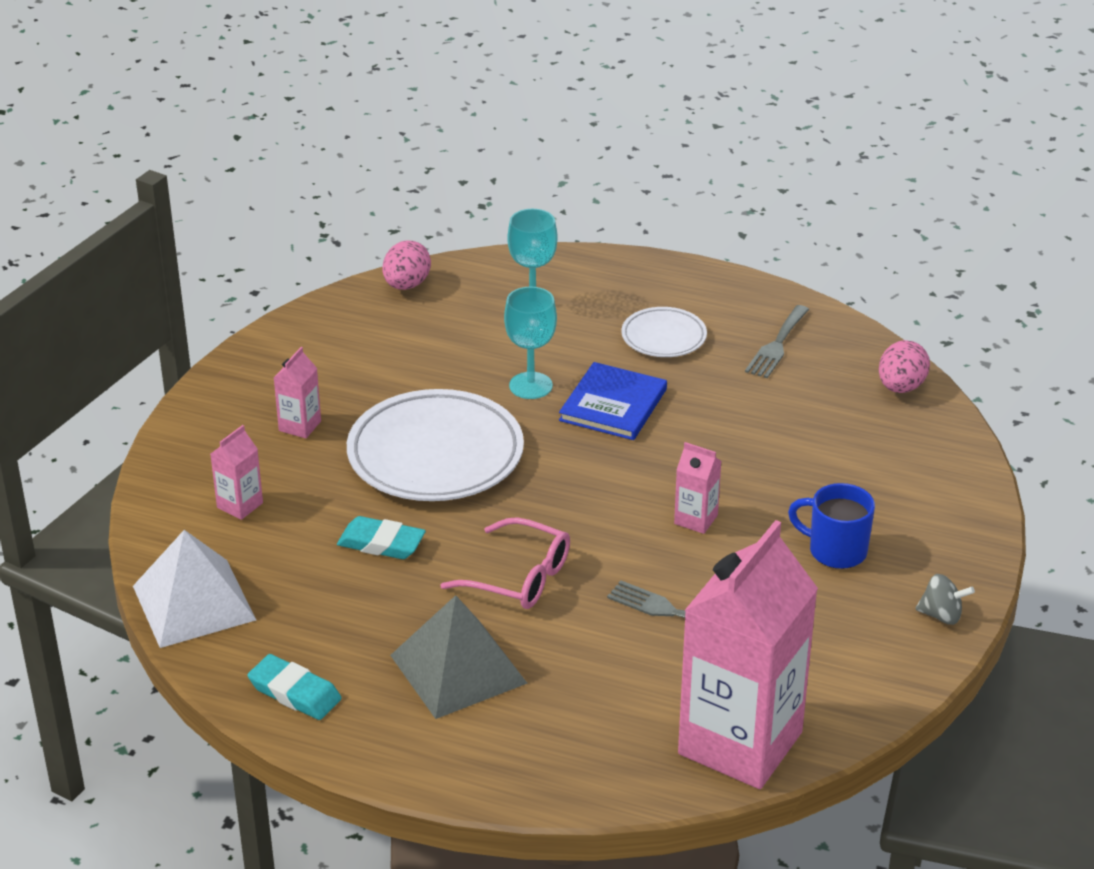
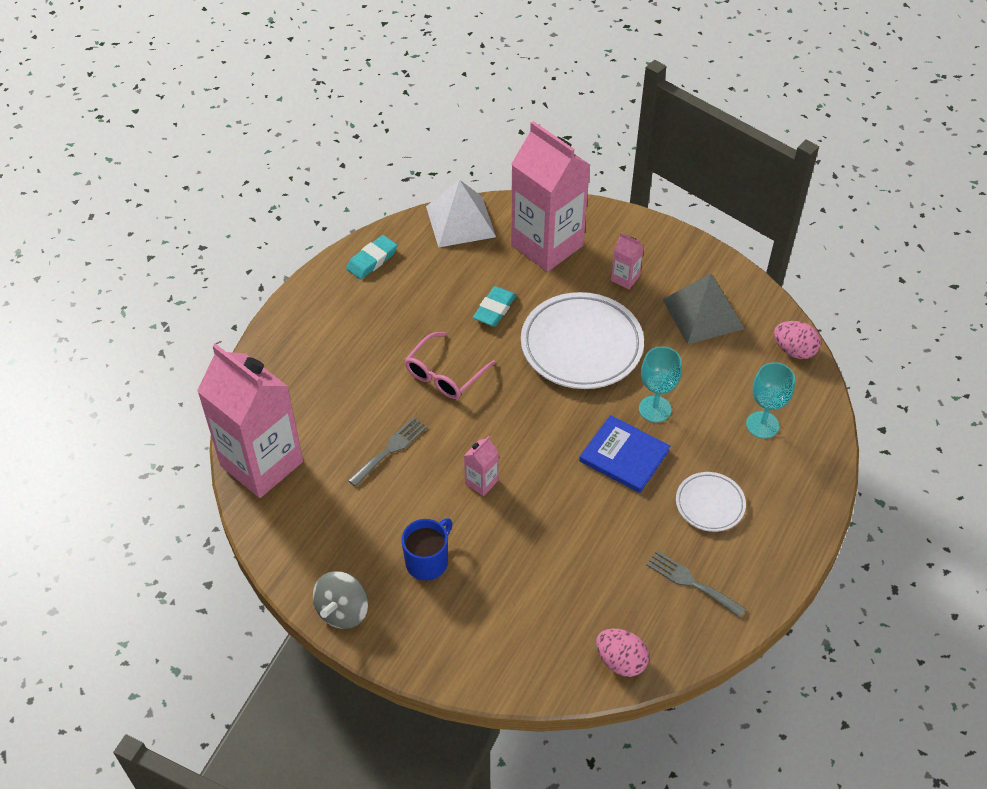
camera: 100 degrees right, 15 degrees up
(240, 505) = (547, 245): pink carton -> pink carton, size x2.49
(458, 669) = (369, 334): grey pyramid -> grey pyramid (703, 313)
(941, 615) = (343, 611): grey spinning top -> grey spinning top, size x1.54

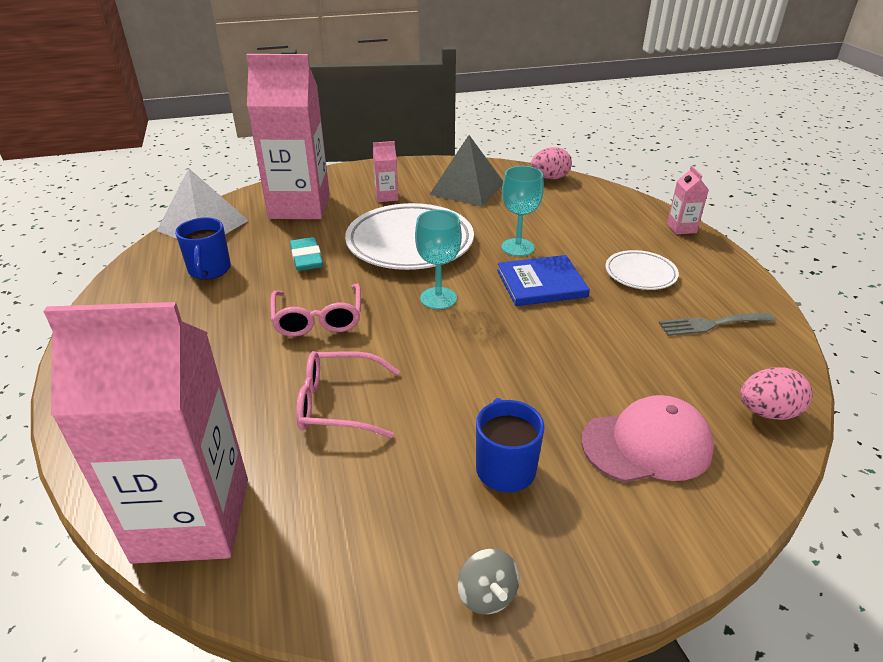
camera: 45 degrees left, 15 degrees down
(343, 611) = (487, 595): grey spinning top -> grey spinning top, size x0.65
(372, 260) = (140, 284): turquoise eraser -> none
(390, 449) = (338, 404): grey fork -> pink glasses
(423, 276) = (209, 270): none -> blue mug
(481, 482) = (461, 370): pink carton -> pink carton (681, 228)
(519, 615) = (647, 444): none -> pink cap
(762, 425) = (595, 218): turquoise goblet -> turquoise goblet (438, 298)

